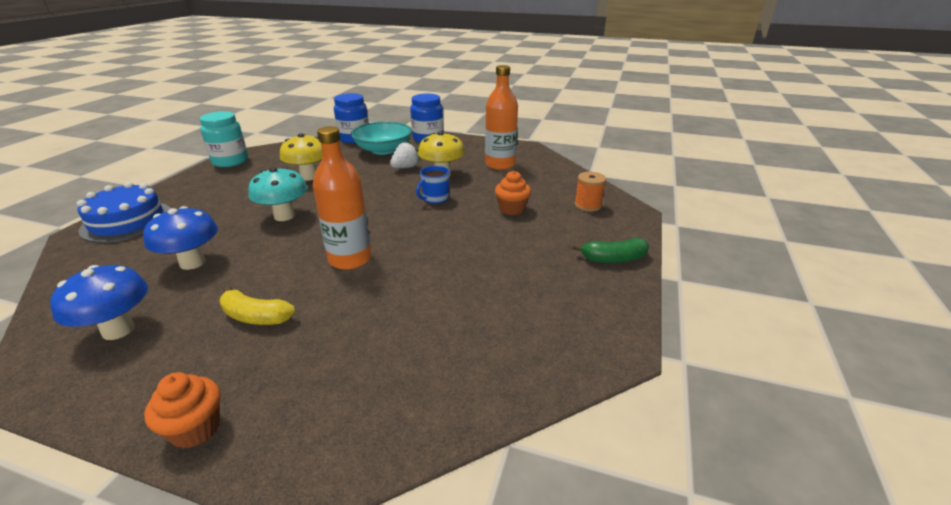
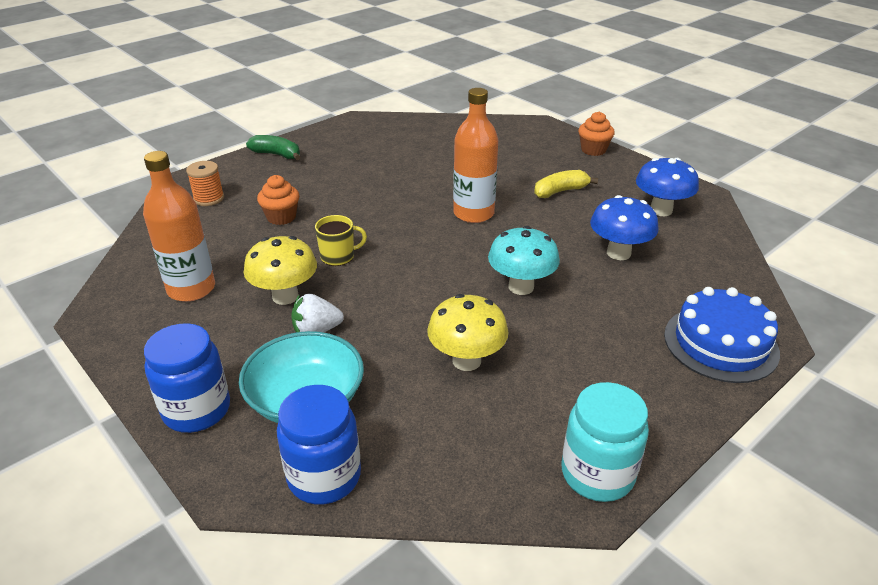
camera: 150 degrees left, 5 degrees up
(256, 317) = (560, 191): yellow banana -> yellow banana turned 75 degrees counterclockwise
(435, 199) = (338, 256): blue mug -> yellow mug

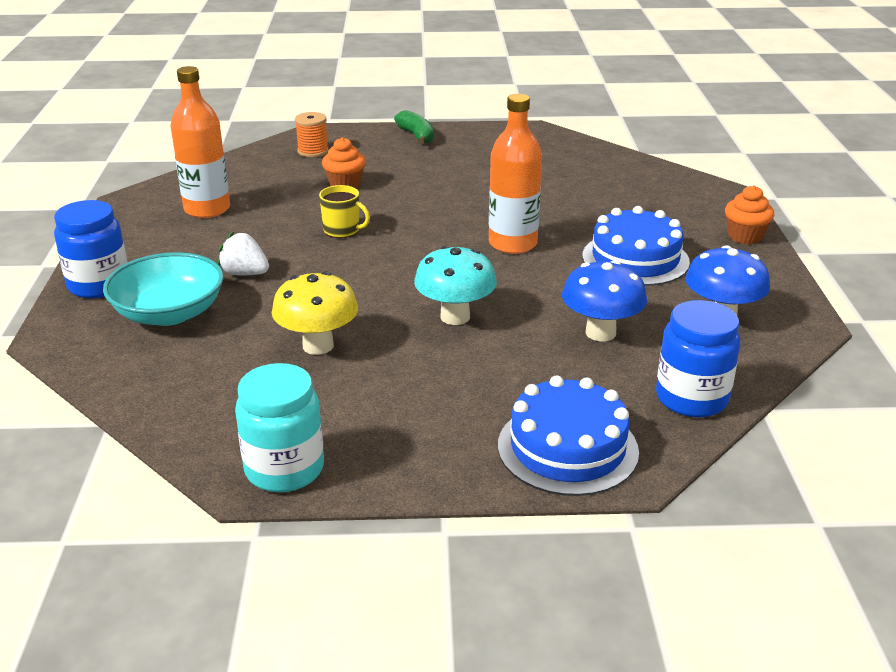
camera: 40 degrees right, 5 degrees down
(285, 296) = (260, 241): yellow mushroom -> none
(324, 476) = (109, 363): blue jar -> blue jar (691, 398)
(560, 191) = (635, 259): yellow banana -> blue cake

